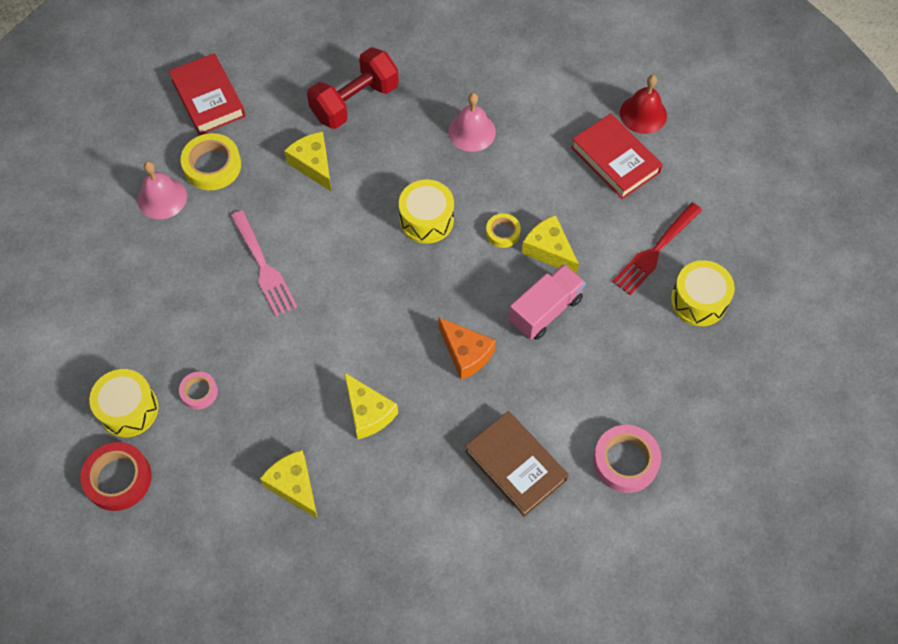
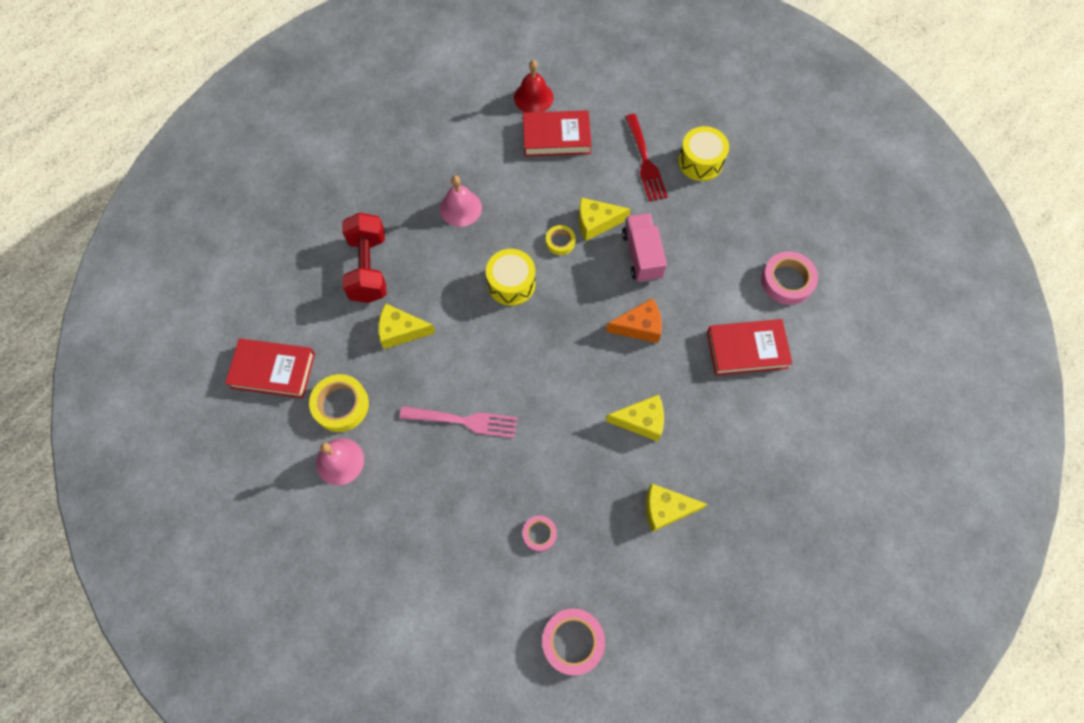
camera: 55 degrees left, 5 degrees up
(118, 479) = (572, 641): red tape -> pink tape
(128, 409) = (516, 598): yellow drum -> none
(516, 465) = (747, 349): brown book -> red book

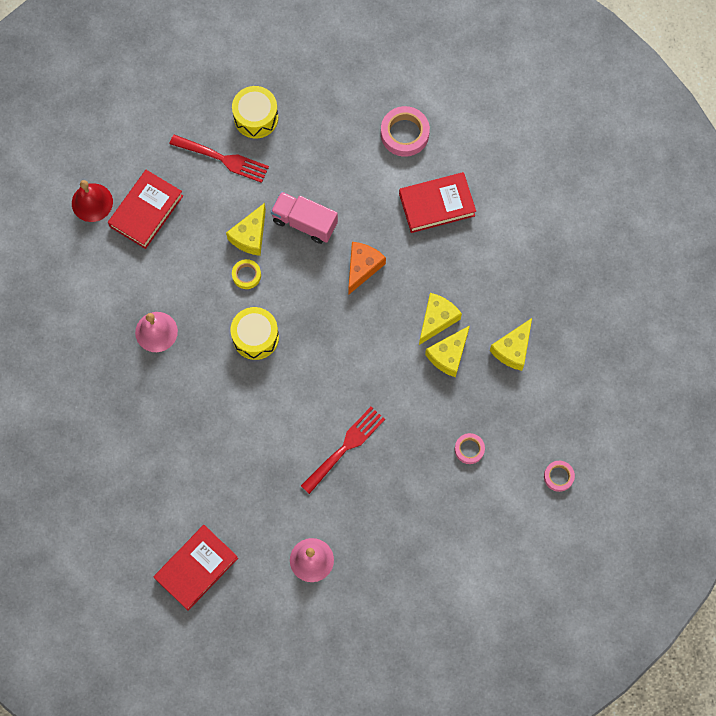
camera: 55 degrees left, 5 degrees up
(341, 405) = (265, 532): yellow tape -> none
(368, 268) = (158, 439): red dumbbell -> none
(401, 331) = (234, 448): yellow cheese -> yellow cheese (448, 355)
(464, 421) = (345, 447): pink fork -> red fork
(572, 641) = (558, 476): pink tape -> pink tape, size x0.58
(747, 349) = (437, 204): red book -> red book turned 45 degrees clockwise

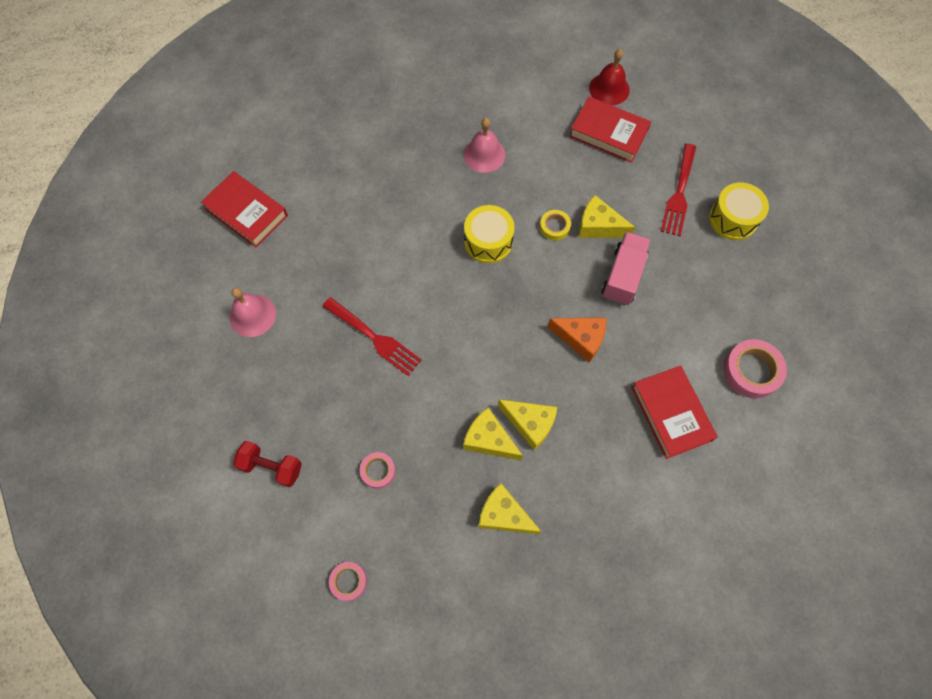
camera: 85 degrees right, 5 degrees down
(459, 540) = (272, 467): none -> red dumbbell

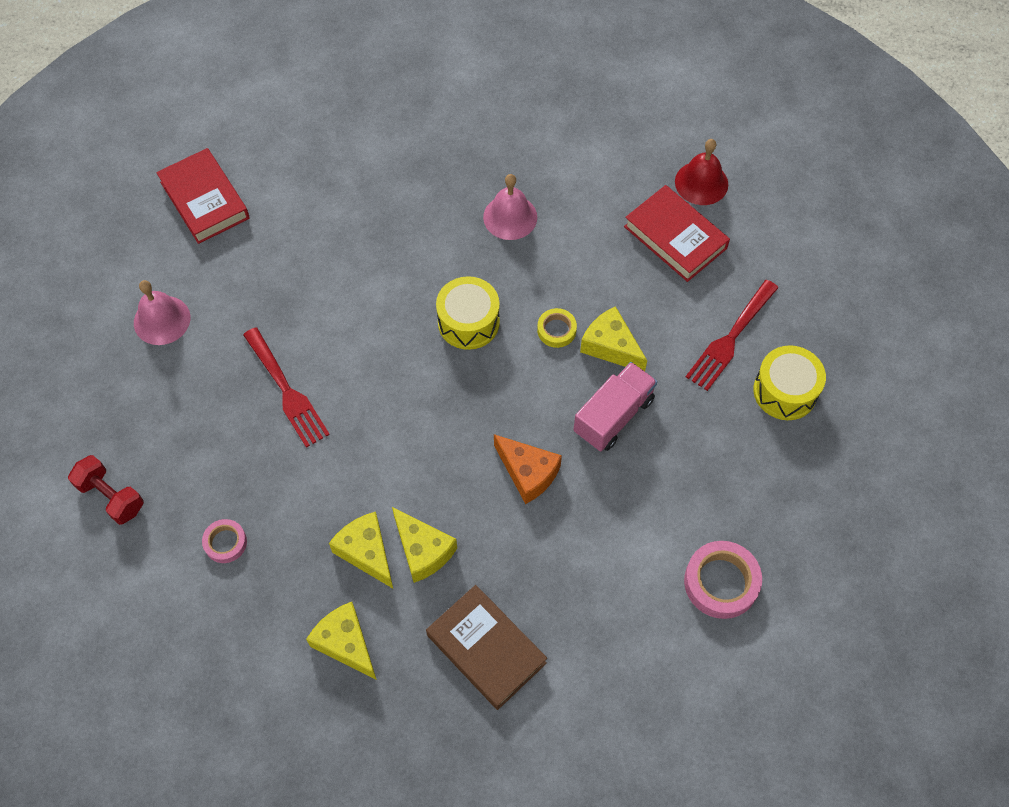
camera: 20 degrees right, 5 degrees down
(348, 581) = (140, 652): pink tape -> none
(609, 481) = (486, 649): none -> brown book
(671, 413) = (597, 598): red book -> none

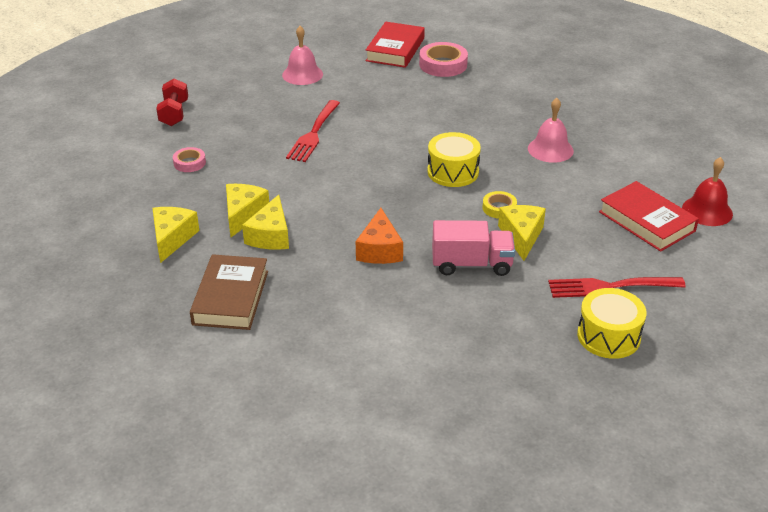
camera: 50 degrees right, 25 degrees down
(675, 237) = (647, 221): red book -> red book turned 45 degrees counterclockwise
(721, 582) = (410, 384): pink tape -> pink tape (443, 64)

